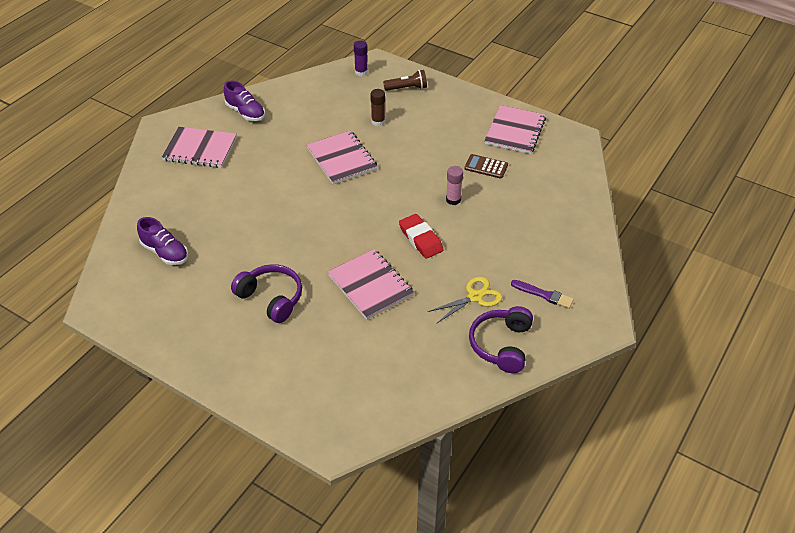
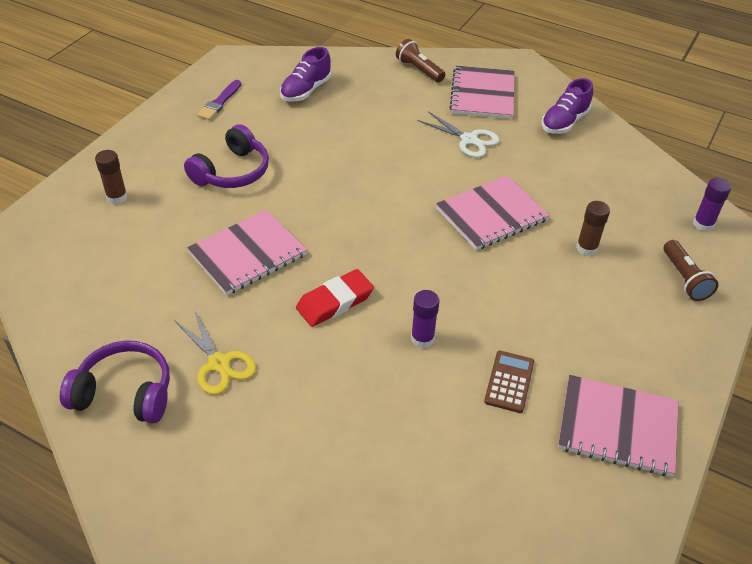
camera: 85 degrees right, 0 degrees up
(154, 181) = (419, 70): none -> brown flashlight
(256, 162) = (469, 140): none -> white scissors
(293, 374) = (117, 197): none -> brown glue stick
(453, 200) = (422, 338): pink glue stick -> purple glue stick
(544, 295) = (216, 451): purple brush -> purple brush (219, 102)

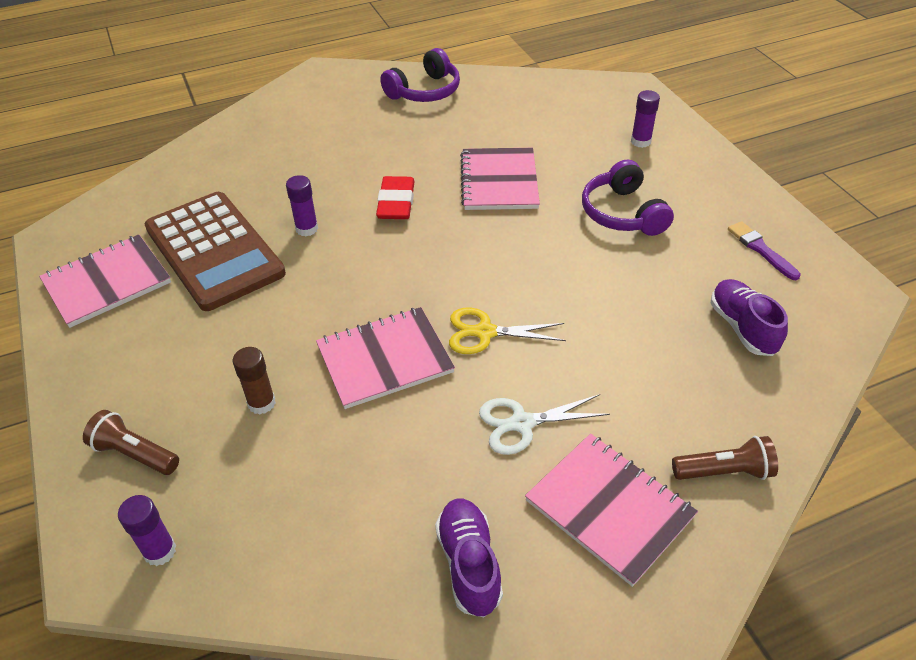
camera: 130 degrees right, 0 degrees up
(117, 197) = (640, 141): brown glue stick -> purple glue stick
(219, 363) = (404, 131): yellow scissors -> yellow scissors (485, 332)
(491, 215) = (384, 359): pink notebook -> pink notebook turned 60 degrees clockwise
(509, 382) = (214, 251): brown calculator -> brown calculator, size x2.40

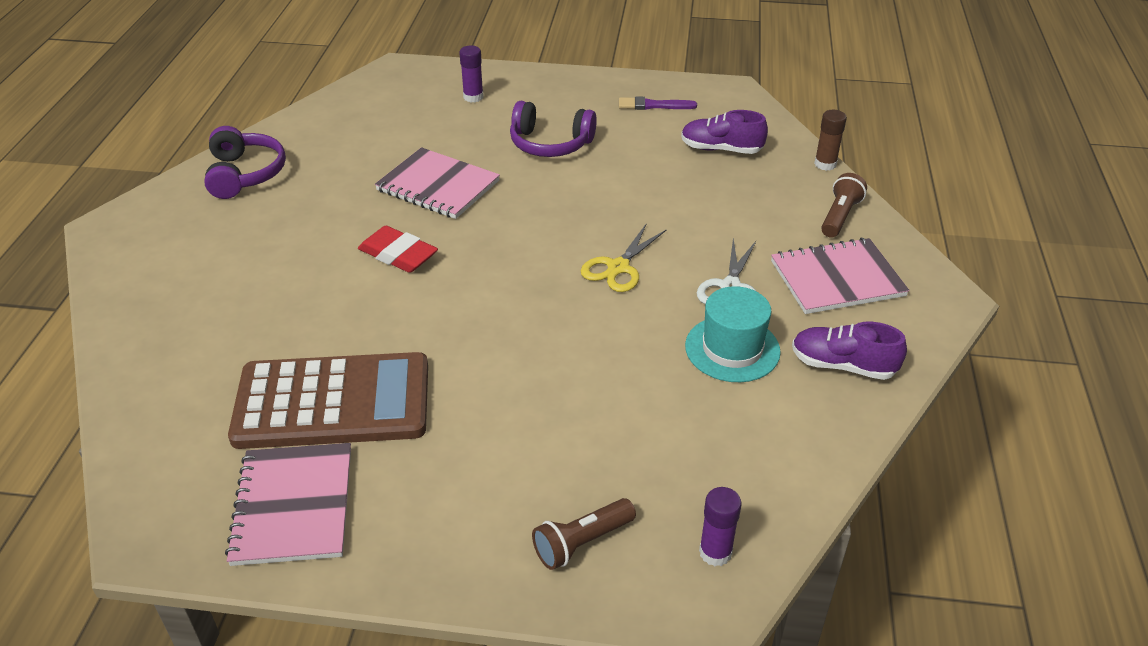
camera: 60 degrees left, 5 degrees down
(261, 403) = (588, 431): brown glue stick -> brown glue stick (825, 164)
(307, 229) = (371, 325): purple glue stick -> none
(384, 359) = (599, 335): pink notebook -> none
(431, 460) = (732, 349): none -> turquoise hat

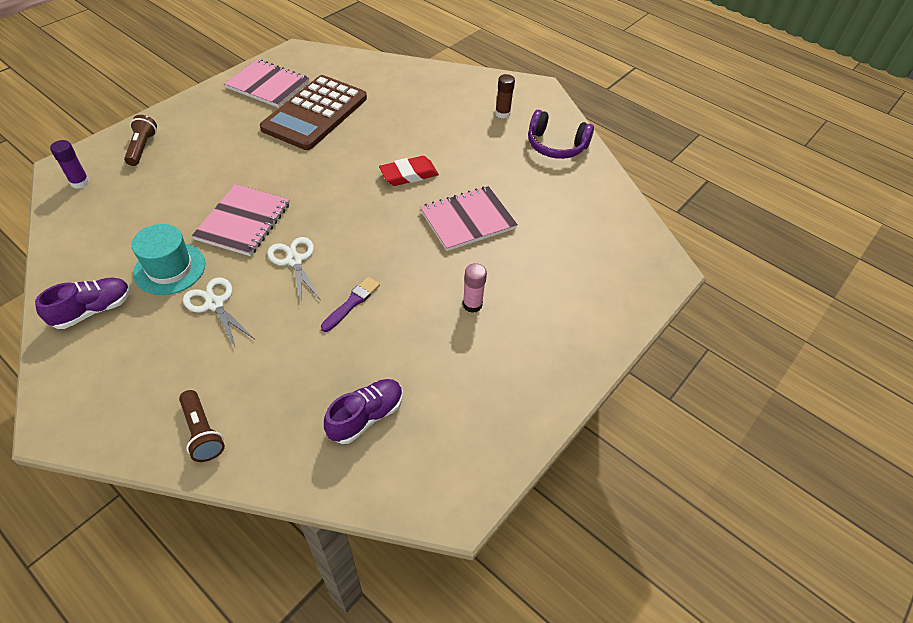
camera: 120 degrees right, 10 degrees up
(473, 97) = (583, 293): purple glue stick -> none
(550, 144) = (472, 304): purple headphones -> pink glue stick
(618, 267) = (294, 260): yellow scissors -> white scissors
(653, 105) = (477, 413): purple brush -> purple brush (352, 303)
(825, 164) = (271, 485): brown glue stick -> brown glue stick (502, 113)
(837, 278) = (152, 370): pink notebook -> pink notebook (243, 221)

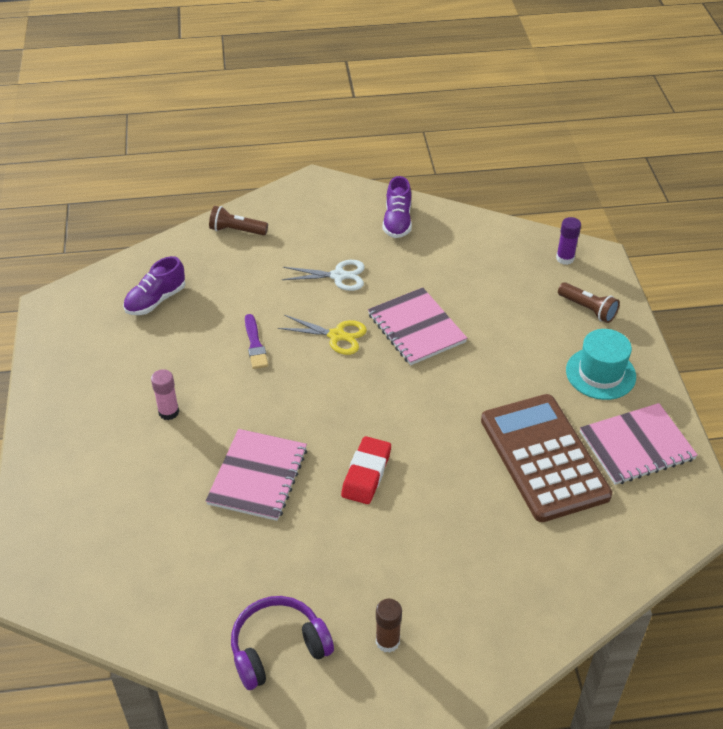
camera: 135 degrees right, 5 degrees down
(170, 268) = (402, 268): turquoise hat -> turquoise hat (600, 373)
(294, 260) = (336, 336): white scissors -> yellow scissors
(366, 417) = (156, 300): purple shoe -> purple shoe turned 45 degrees clockwise

